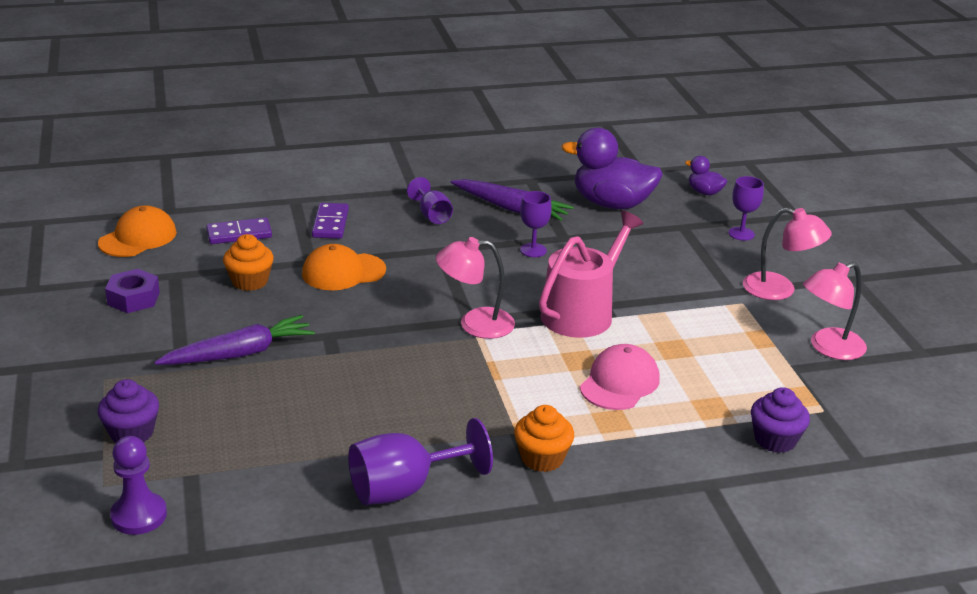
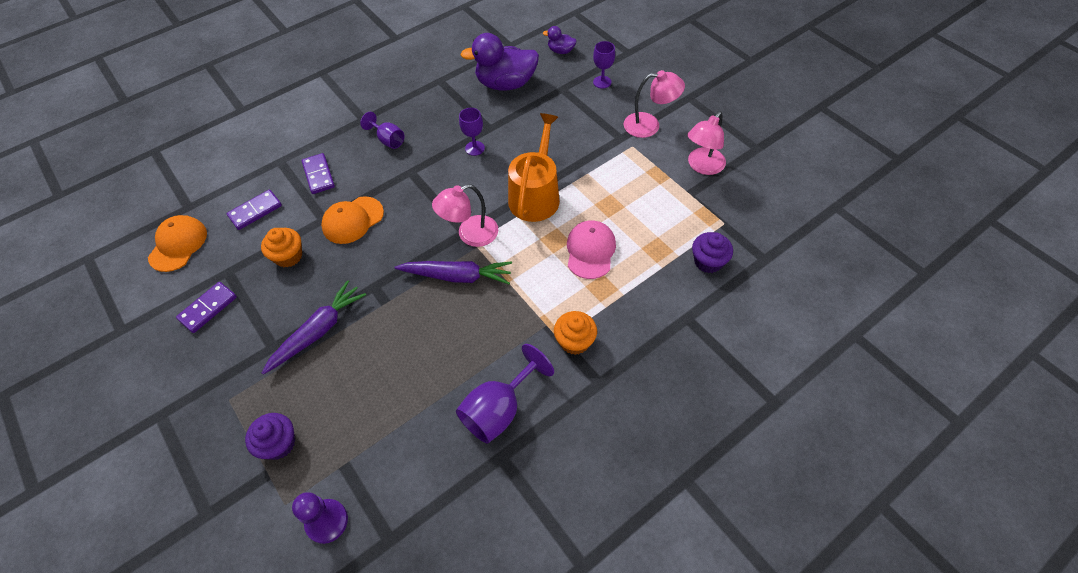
camera: 20 degrees left, 25 degrees up
(133, 298) = (208, 308): purple nut -> purple domino
(511, 208) = (440, 113): purple carrot -> purple carrot (457, 276)
(582, 312) = (535, 195): pink watering can -> orange watering can

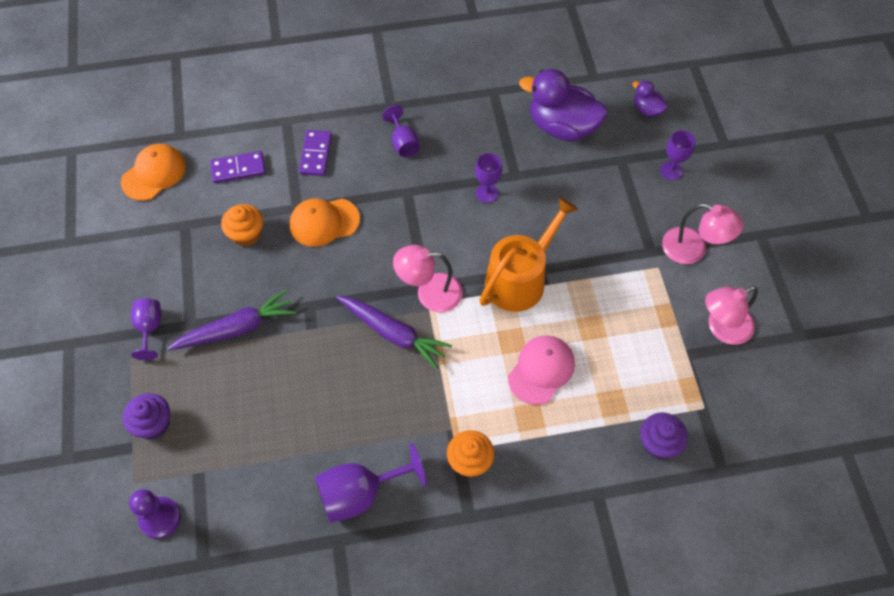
camera: 25 degrees right, 5 degrees up
(208, 308) = (152, 256): purple domino -> none
(235, 367) = (149, 328): none -> purple goblet

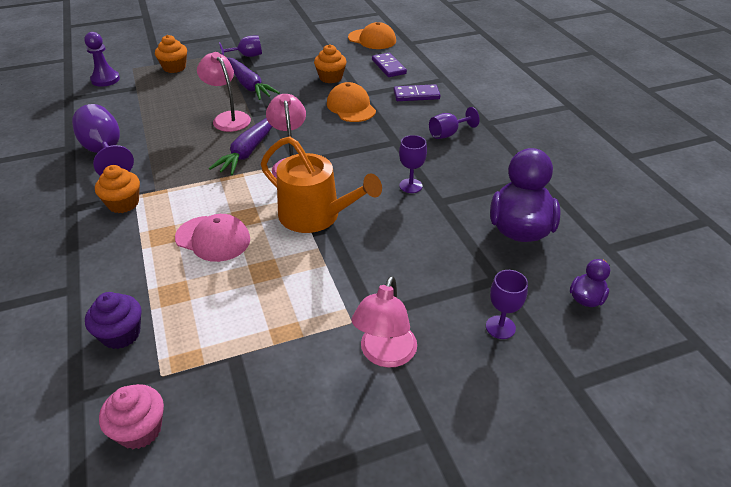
camera: 80 degrees right, 20 degrees down
(153, 423) = (174, 67): purple cupcake -> orange cupcake
(722, 328) = (272, 390): pink lamp -> pink lamp (228, 118)
(754, 419) = (139, 430): none -> pink cupcake

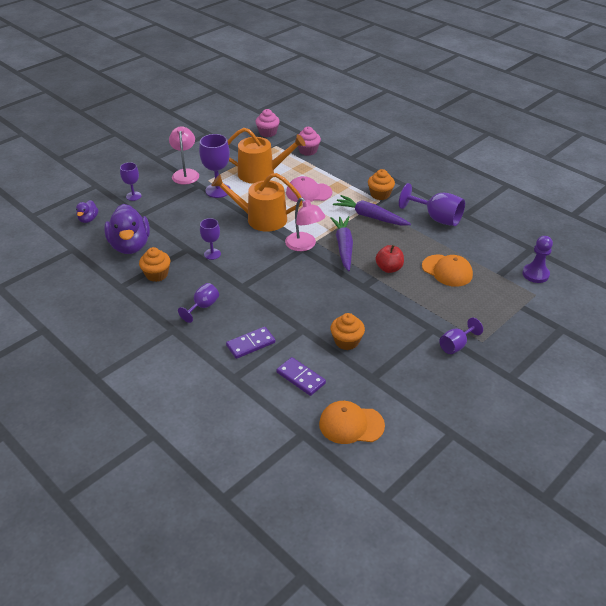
camera: 155 degrees right, 0 degrees up
(121, 334) = (308, 151): purple cupcake -> pink cupcake
(174, 67) = (501, 306): orange cupcake -> orange cupcake (157, 274)
(228, 118) = (389, 268): pink lamp -> red apple
(249, 85) = (411, 307): purple carrot -> purple carrot (370, 216)
(250, 305) = (261, 173): none -> orange watering can
(347, 290) = (218, 190): none -> purple goblet
(351, 107) = (301, 310): orange cap -> orange cap (447, 271)

